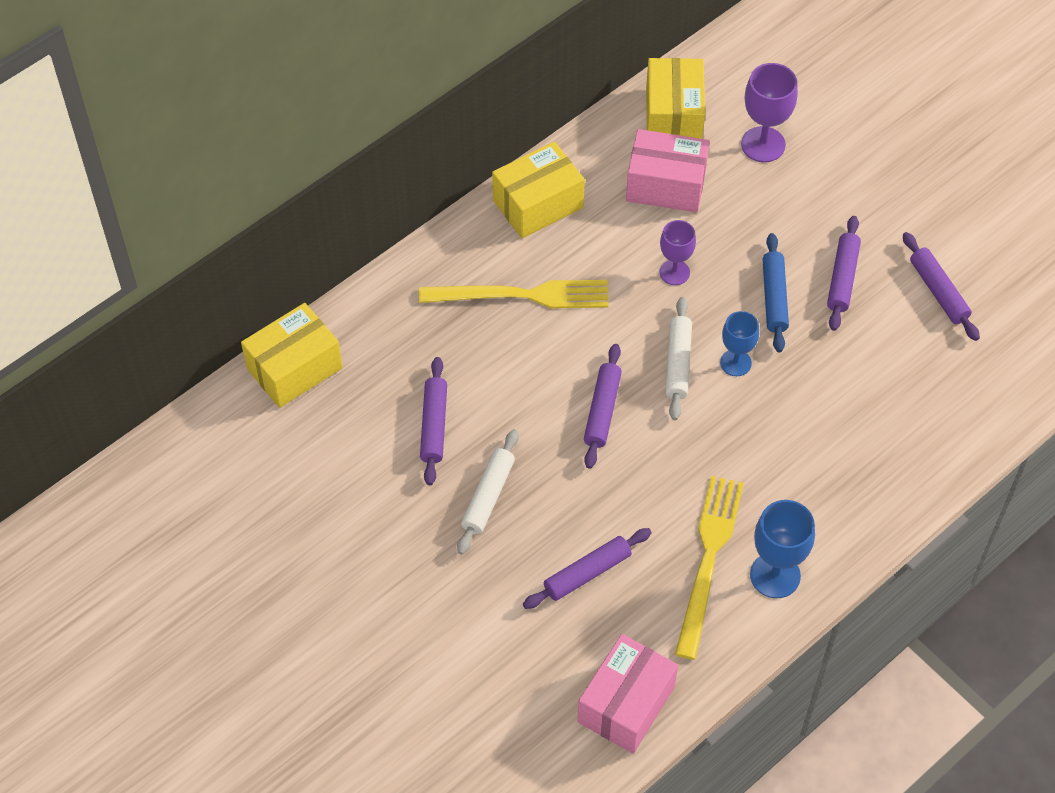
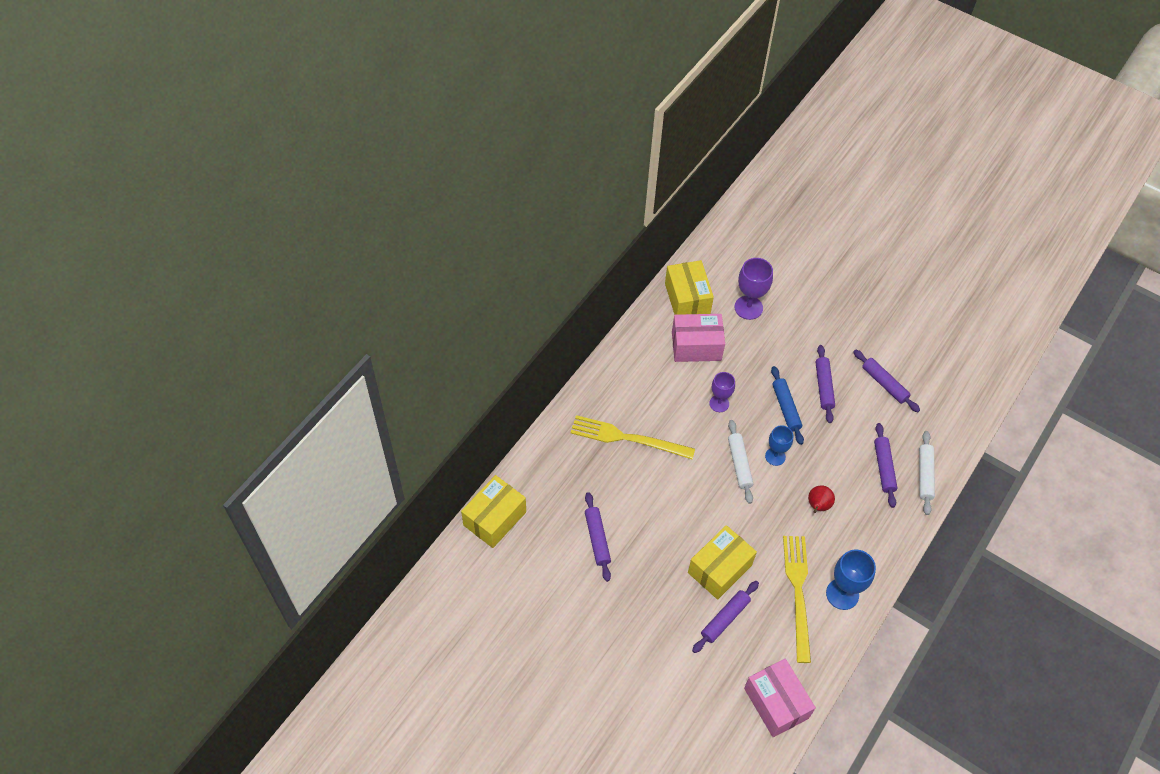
camera: 15 degrees left, 0 degrees up
(488, 496) = (646, 580): white rolling pin -> white rolling pin (925, 475)
(522, 295) = (627, 438): yellow fork -> yellow fork turned 150 degrees counterclockwise
(538, 204) = (619, 374): yellow box -> yellow box (720, 569)
(602, 410) = (701, 506): purple rolling pin -> purple rolling pin (883, 467)
(626, 704) = (776, 703): pink box -> pink box turned 45 degrees counterclockwise
(778, 445) = (818, 506): none -> red pear

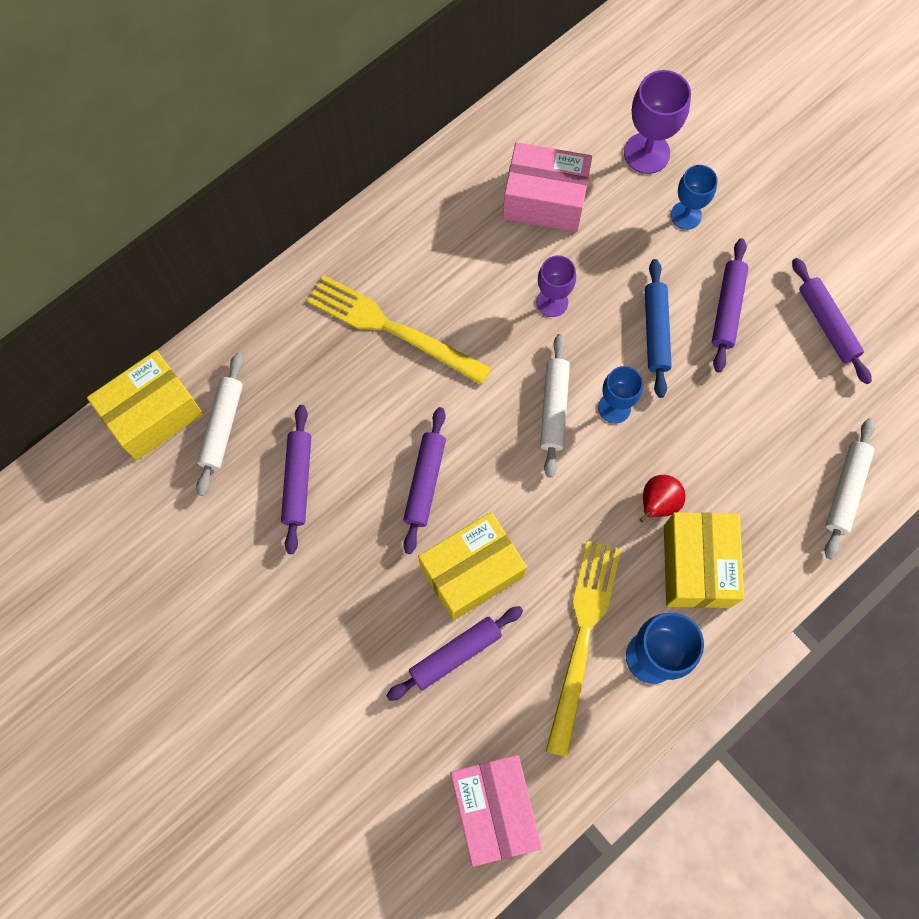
camera: 15 degrees right, 15 degrees up
(540, 517) = (222, 427): none -> white rolling pin
(687, 299) = (553, 119): yellow box -> yellow box (696, 566)
(782, 338) = (686, 215): none -> blue goblet
(883, 467) = (783, 463): purple rolling pin -> purple rolling pin (425, 482)

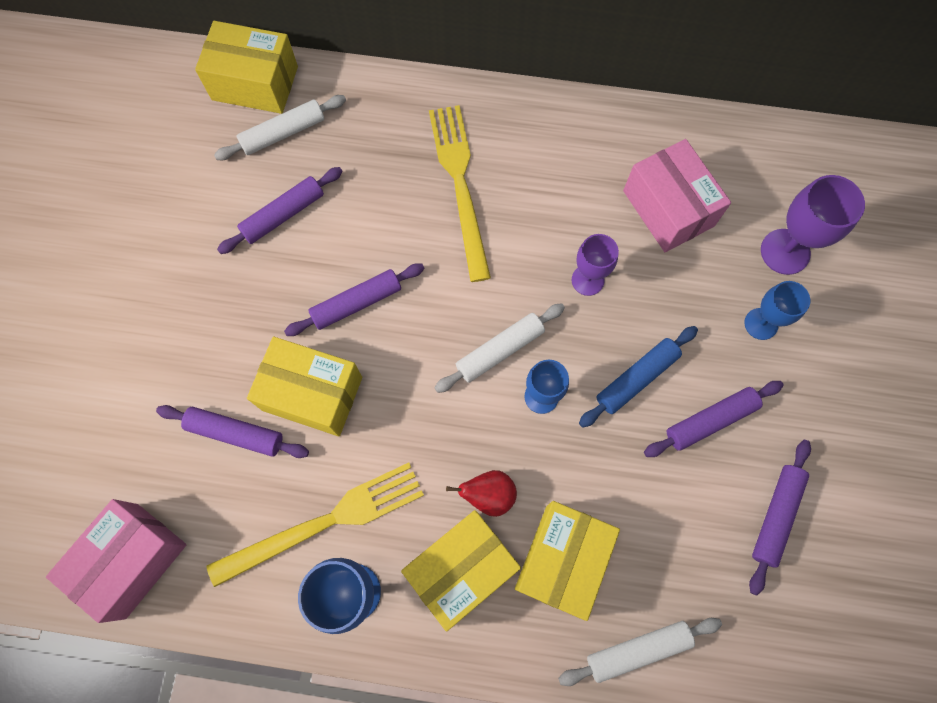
camera: 50 degrees right, 0 degrees up
(745, 490) = (562, 560): none -> yellow box

